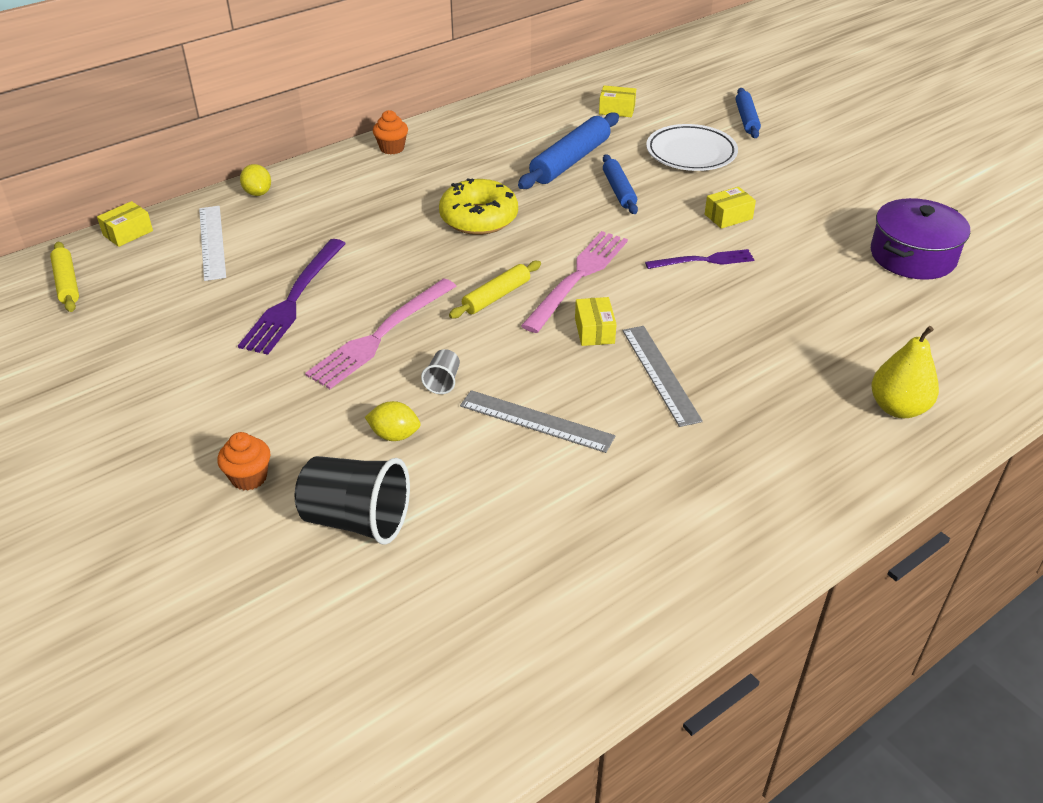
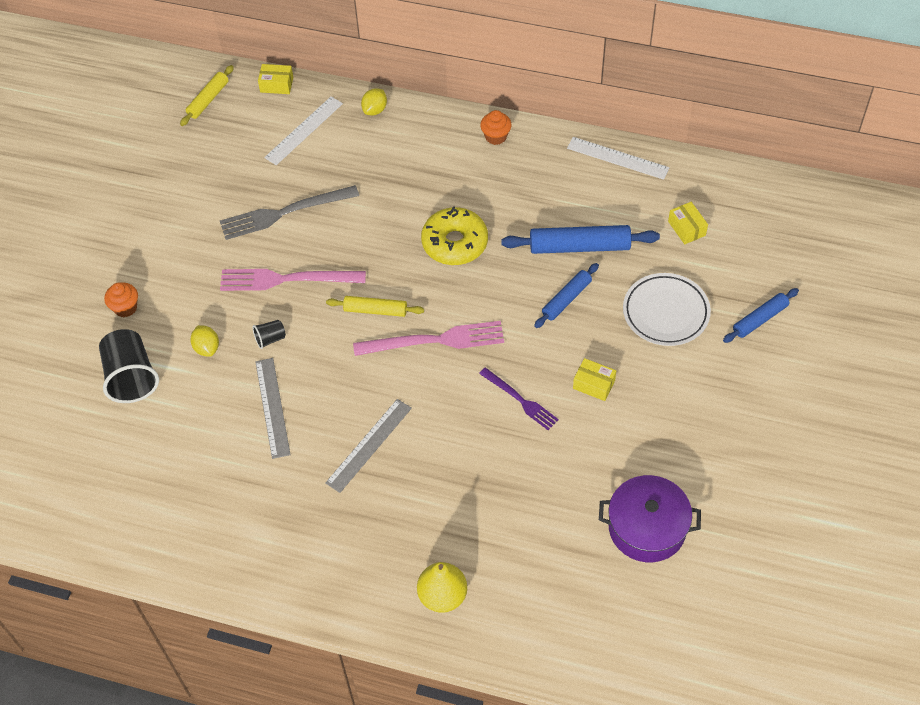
camera: 55 degrees right, 15 degrees up
(294, 299) = (284, 213): purple fork -> grey fork
(443, 381) = (270, 339): grey cup -> black cup
(502, 107) = (617, 158): none -> white ruler
(594, 331) = (384, 384): yellow box -> none

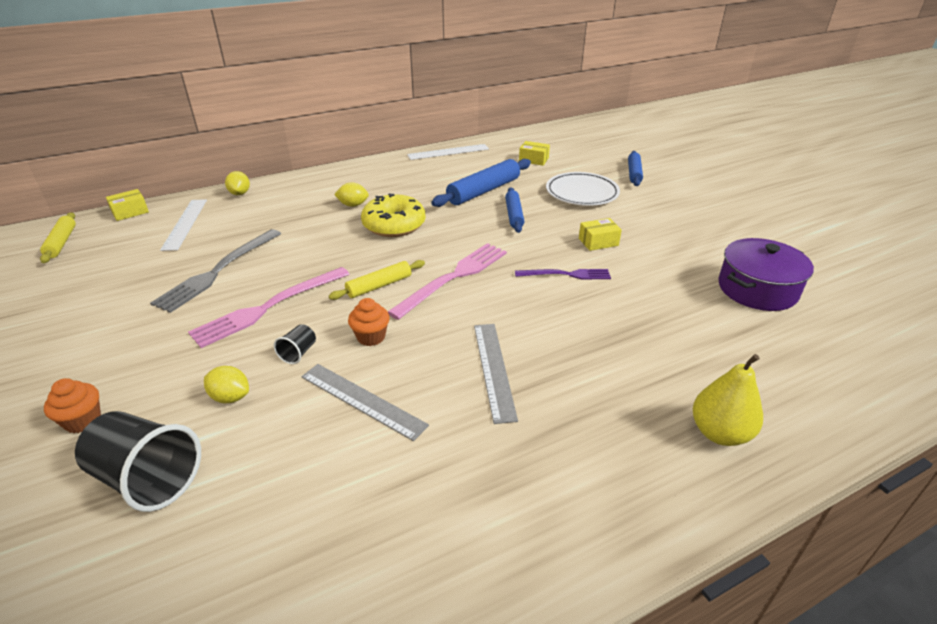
camera: 45 degrees left, 20 degrees down
(448, 191) = (353, 205): none -> yellow lemon
(496, 137) = (354, 172): orange cupcake -> orange cupcake (371, 337)

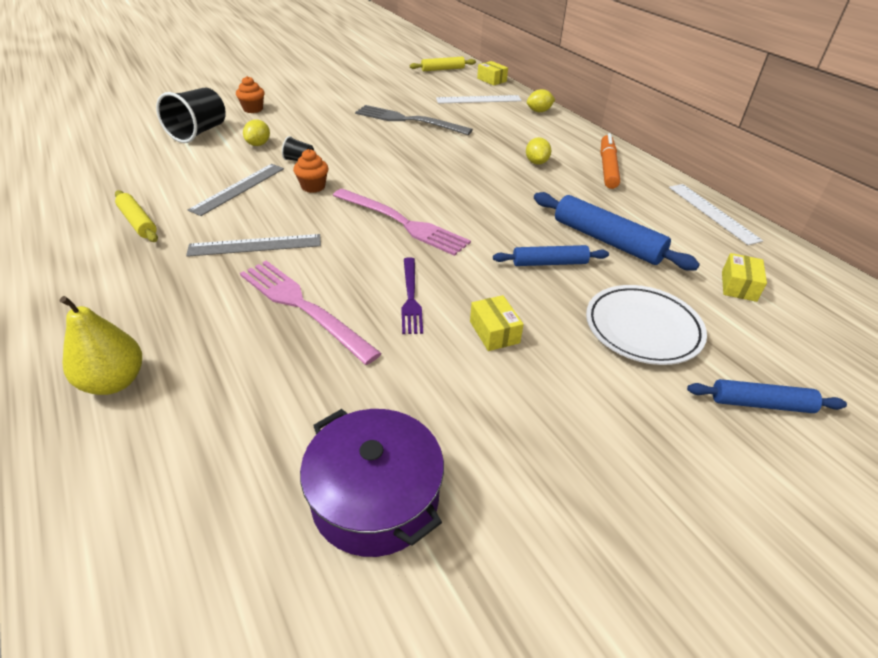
camera: 85 degrees right, 5 degrees up
(268, 307) = (358, 144): pink fork -> pink fork (303, 307)
(372, 177) = (607, 167): none -> orange marker
(379, 286) = (388, 185): yellow rolling pin -> yellow rolling pin (138, 222)
(394, 225) = (501, 186): yellow donut -> none

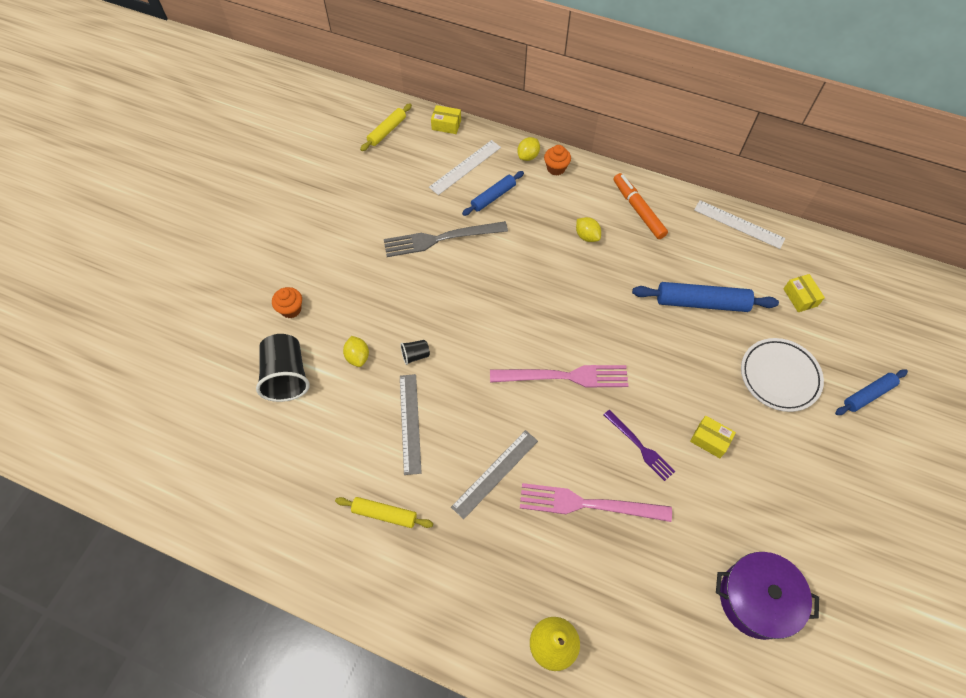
camera: 35 degrees left, 20 degrees up
(313, 187) = (462, 380): orange cupcake -> orange cupcake (556, 168)
(549, 263) = (687, 352): blue rolling pin -> blue rolling pin (493, 197)

